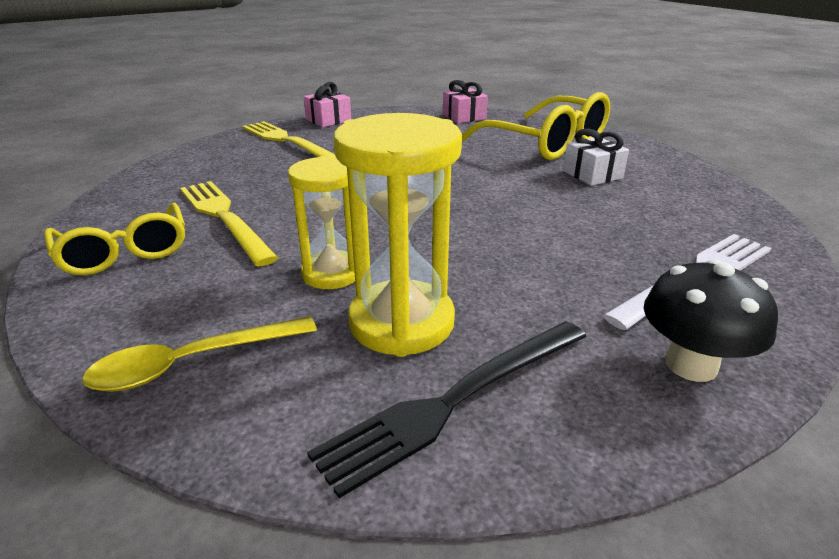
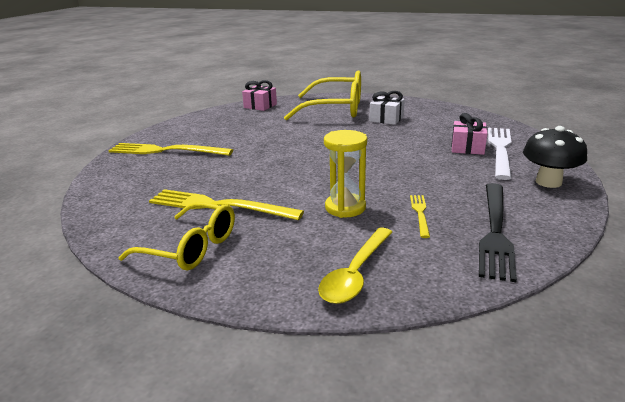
camera: 35 degrees left, 5 degrees down
(328, 120) = (168, 130): pink gift -> pink gift (467, 147)
(401, 322) = (420, 213): yellow hourglass -> yellow fork

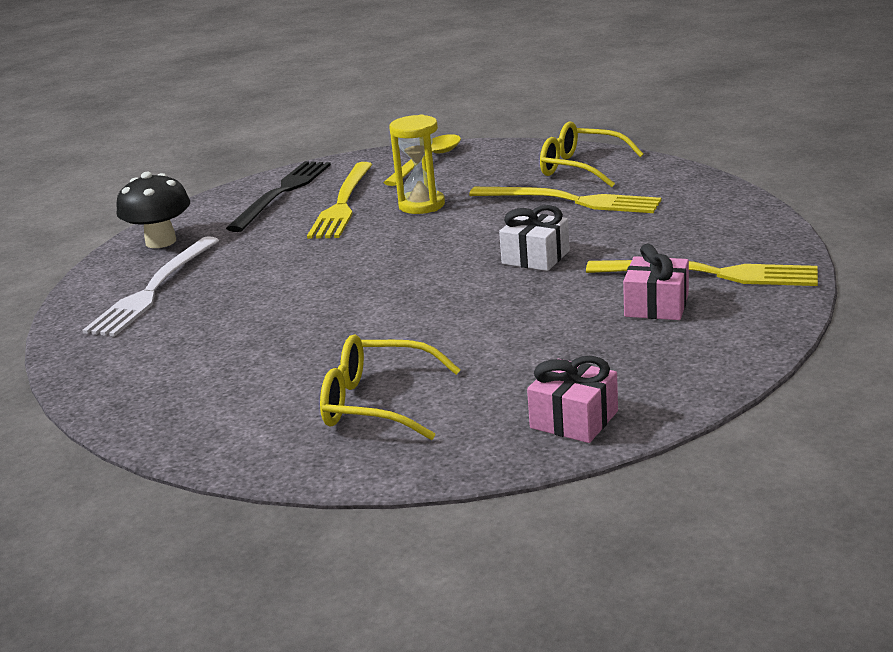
camera: 175 degrees left, 0 degrees up
(335, 109) = (377, 403): yellow glasses -> yellow glasses, size x0.65
(386, 119) = (279, 365): white gift -> white gift (535, 257)
(420, 213) = (343, 203): yellow fork -> yellow fork, size x2.01
(467, 147) = (198, 292): pink gift -> pink gift (656, 305)

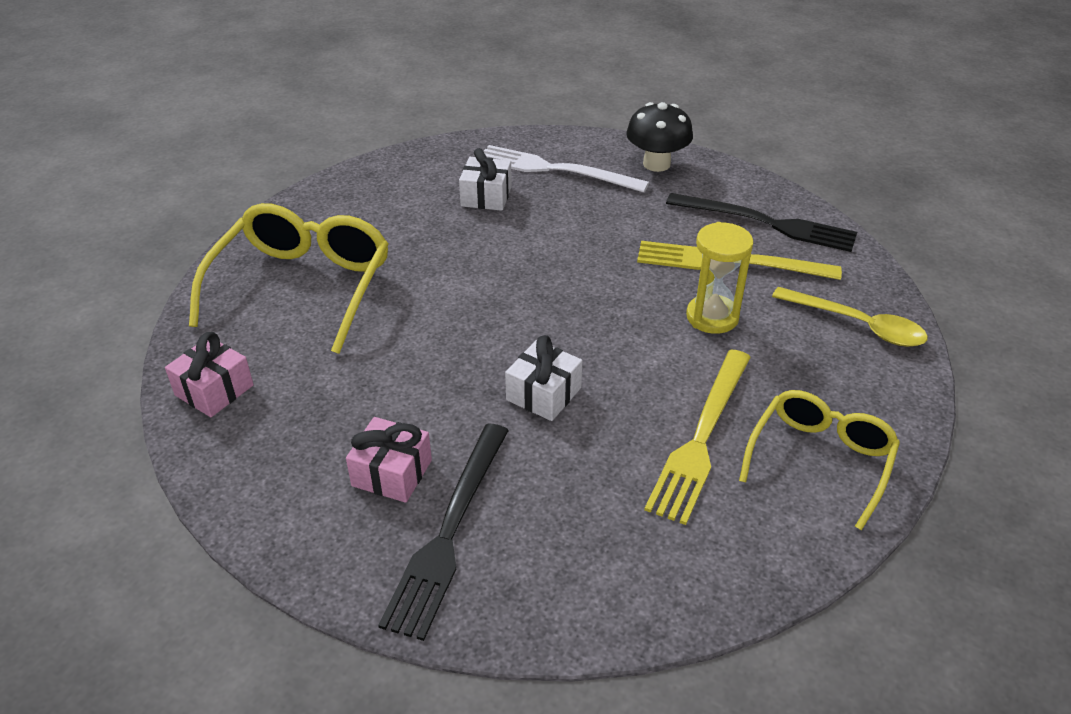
camera: 90 degrees right, 15 degrees up
(200, 320) = (486, 196): none -> white gift
(377, 403) = (302, 287): yellow glasses -> yellow glasses, size x1.54
(709, 274) = (449, 531): yellow fork -> black fork

